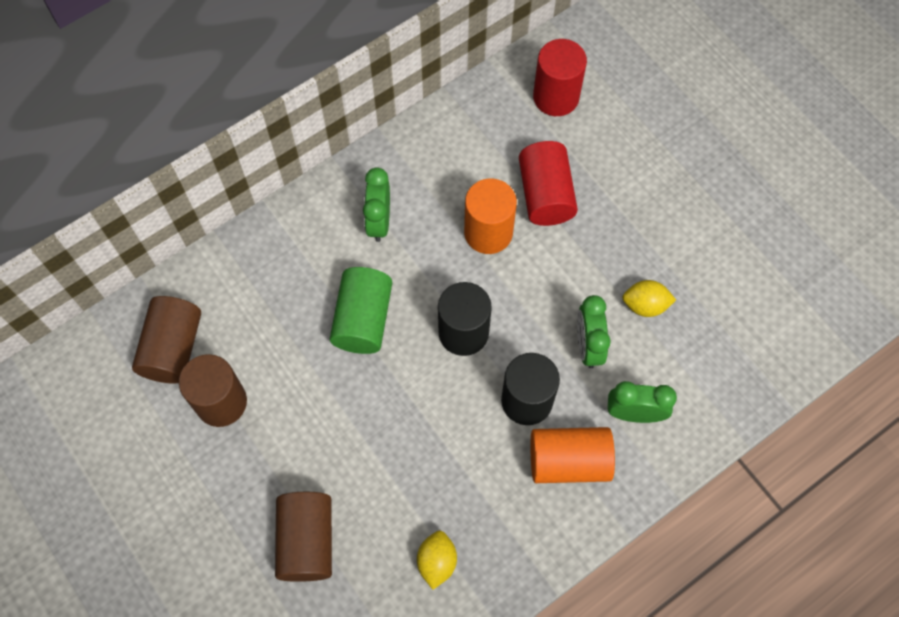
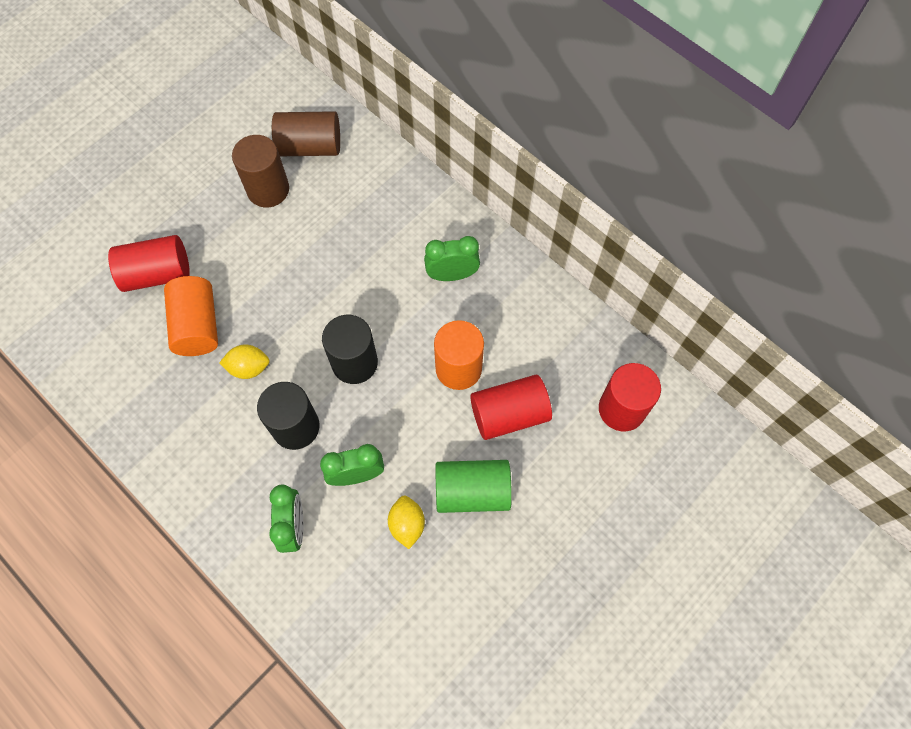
camera: 80 degrees right, 0 degrees up
(307, 541) = (157, 274): brown cylinder -> red cylinder
(363, 319) = (355, 279): green cylinder -> green cylinder (472, 491)
(437, 562) = (144, 374): yellow lemon -> yellow lemon (249, 368)
(569, 461) = (241, 472): orange cylinder -> orange cylinder (197, 325)

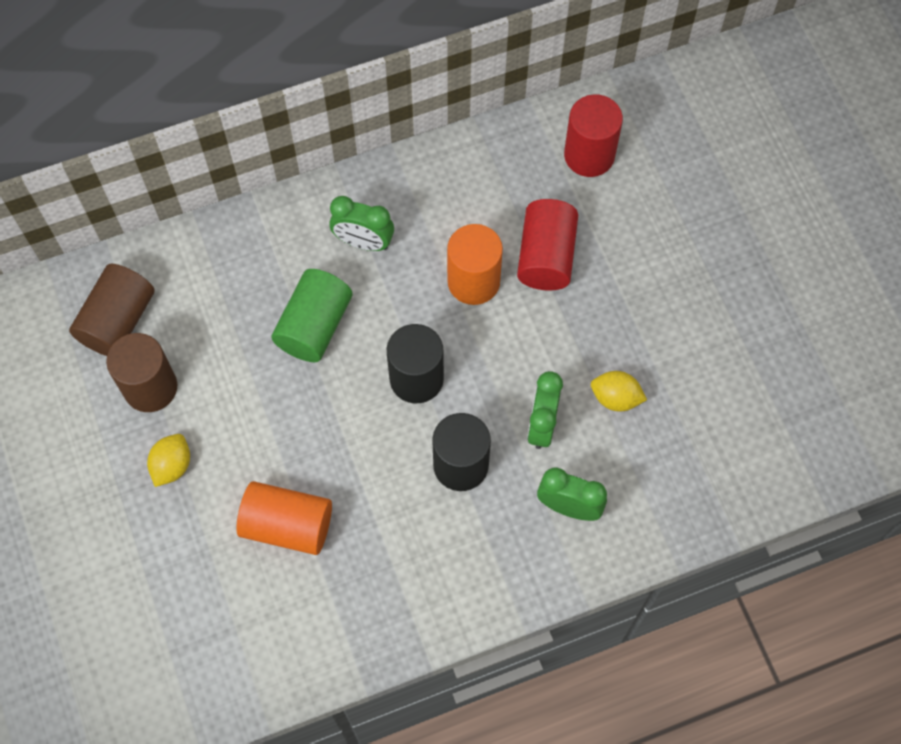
camera: 65 degrees left, 0 degrees up
(157, 274) = (196, 548): red cylinder -> none
(249, 368) = (367, 488): yellow lemon -> yellow lemon (172, 465)
(452, 275) = (363, 242): green clock -> green clock turned 90 degrees counterclockwise
(472, 491) = (609, 324): green cylinder -> green cylinder (314, 326)

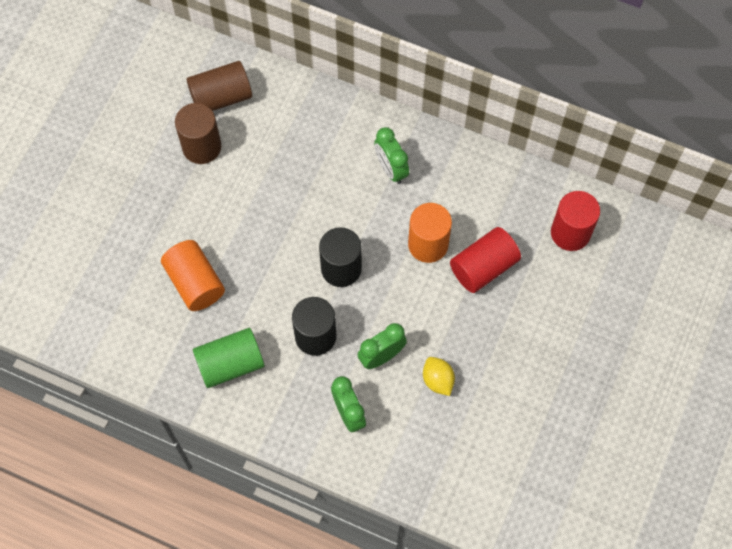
camera: 45 degrees right, 0 degrees up
(172, 465) = (171, 197): yellow lemon -> none
(314, 326) = (317, 191): green cylinder -> green cylinder (230, 364)

